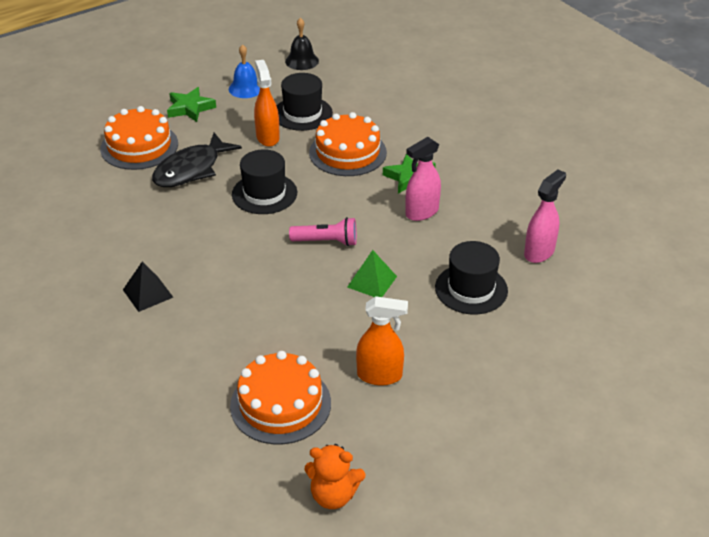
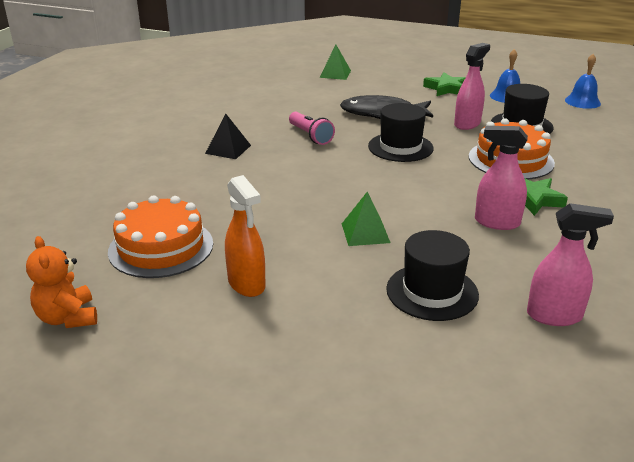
camera: 55 degrees right, 10 degrees down
(68, 150) = (335, 74): none -> green pyramid
(139, 146) = (376, 90): orange cake -> none
(267, 137) = (467, 124): orange spray bottle -> pink spray bottle
(302, 61) = (582, 102): black bell -> blue bell
(327, 241) = (385, 193): pink flashlight -> pink flashlight (310, 136)

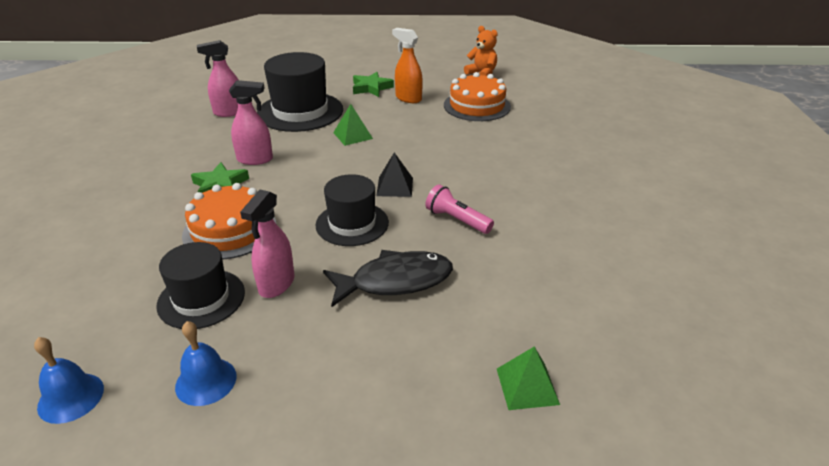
camera: 160 degrees right, 5 degrees up
(228, 149) = (521, 185): black pyramid -> black pyramid (394, 186)
(432, 292) = (300, 112): black hat -> black hat, size x1.56
(446, 89) = (312, 382): green star -> green star (371, 88)

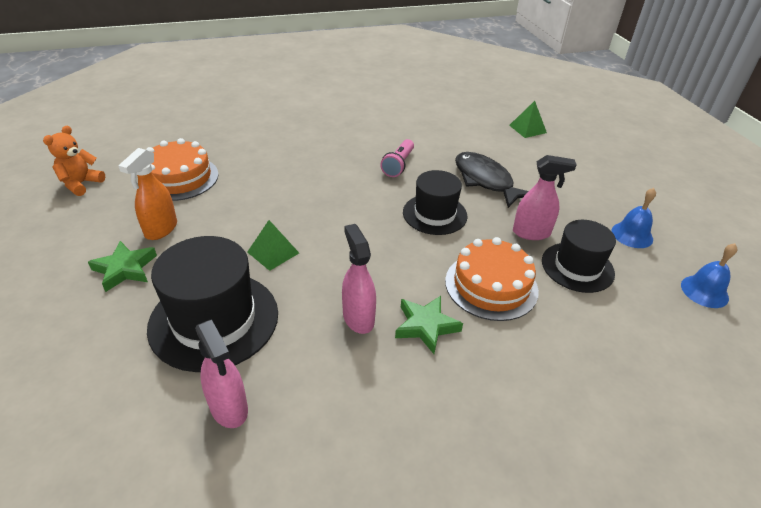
camera: 110 degrees left, 5 degrees up
(394, 186) = (366, 203): black pyramid -> none

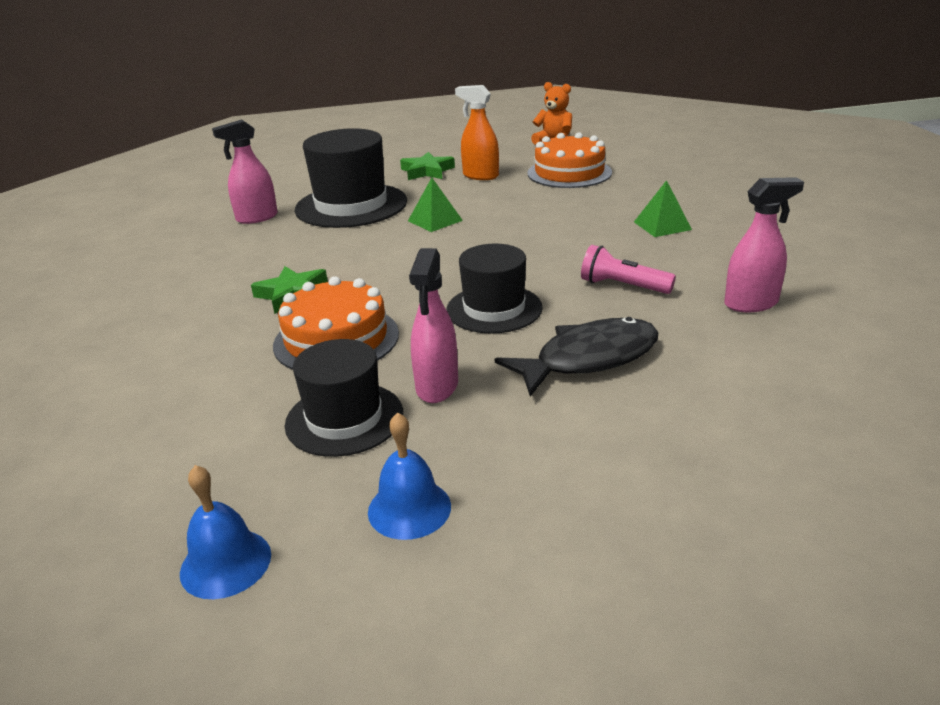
camera: 100 degrees right, 10 degrees down
(358, 318) = (323, 261): pink spray bottle -> pink spray bottle (751, 304)
(527, 129) = (825, 438): green pyramid -> green pyramid (662, 225)

